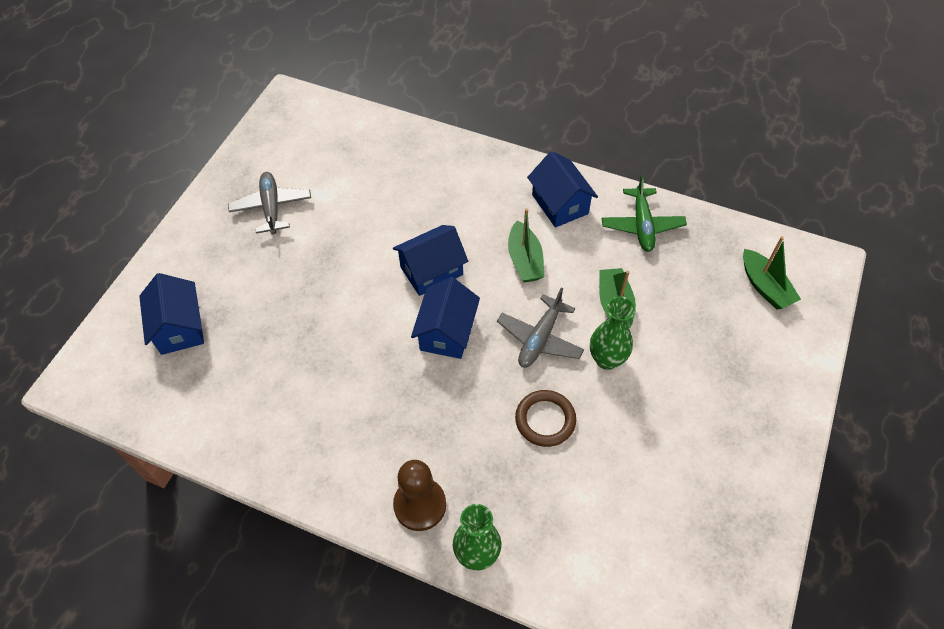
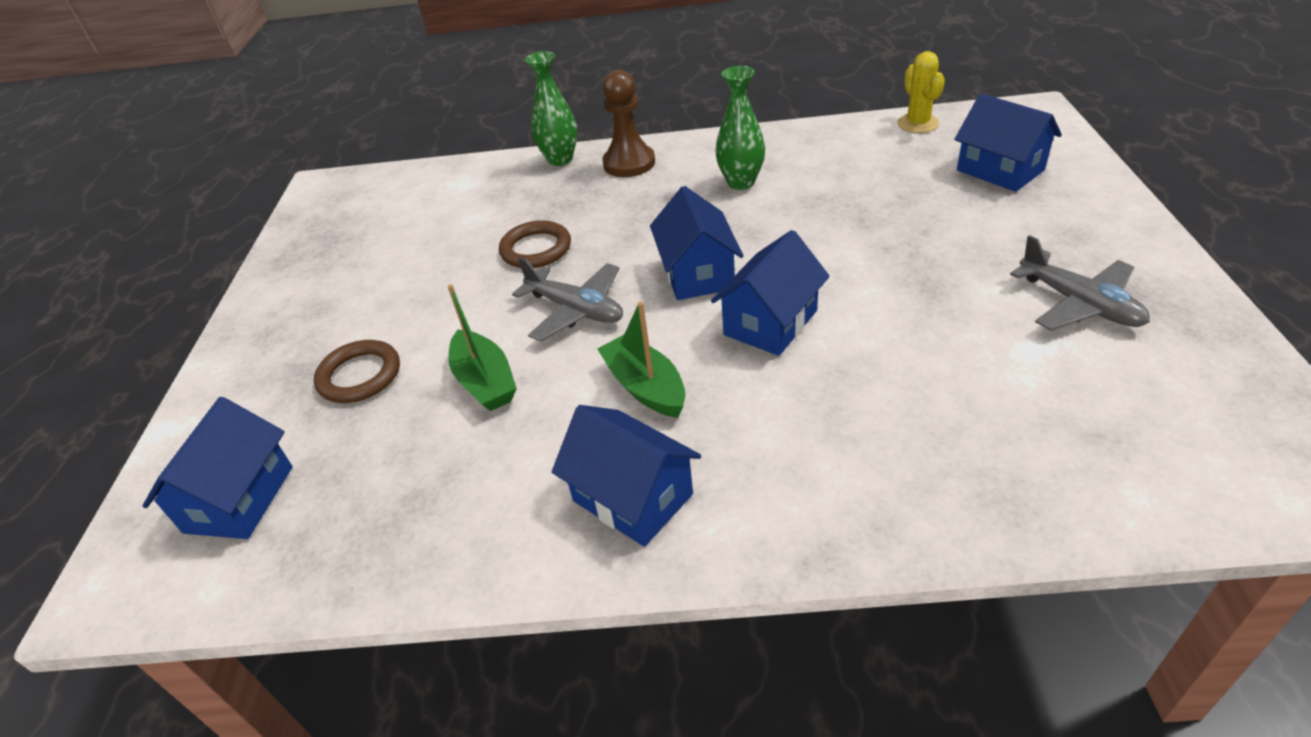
camera: 160 degrees right, 15 degrees down
(163, 418) = (918, 124): none -> yellow cactus
(540, 338) = (575, 310): grey plane -> grey plane turned 120 degrees clockwise
(606, 359) = (480, 322): green vase -> green vase (741, 182)
(642, 225) = (467, 520): green plane -> none
(695, 348) = (360, 376): none -> brown ring
(765, 287) = (239, 499): green boat -> blue house

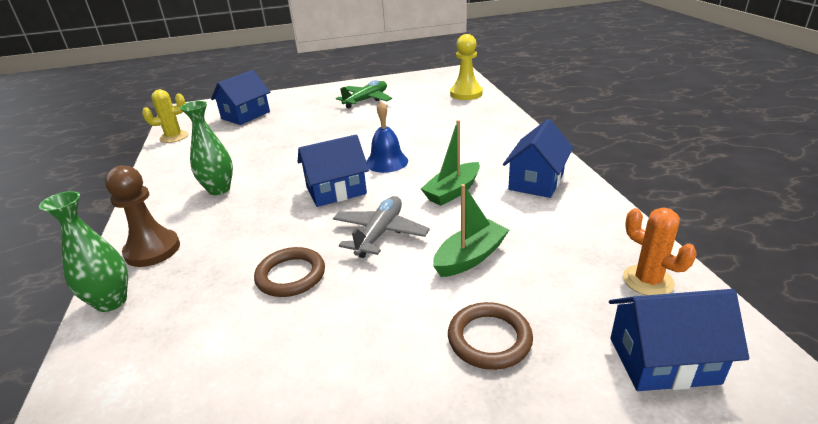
camera: 105 degrees left, 10 degrees down
(337, 542) = (648, 281): none -> orange cactus
(770, 323) = (386, 162): blue house -> blue bell
(1079, 304) = (366, 100): grey plane -> green plane
(1129, 478) = (466, 94): none -> yellow pawn

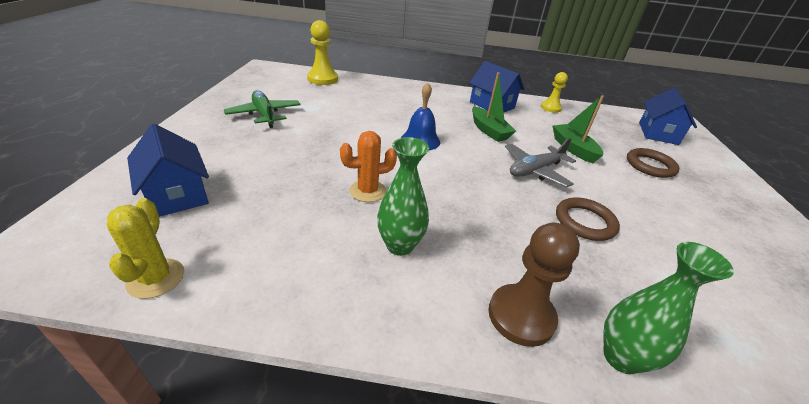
camera: 75 degrees left, 5 degrees up
(336, 191) = (456, 173): blue house -> none
(380, 233) = (535, 170): grey plane -> grey plane turned 75 degrees counterclockwise
(600, 226) = (550, 108): none -> yellow pawn
(648, 281) = (601, 116): orange cactus -> orange cactus (368, 191)

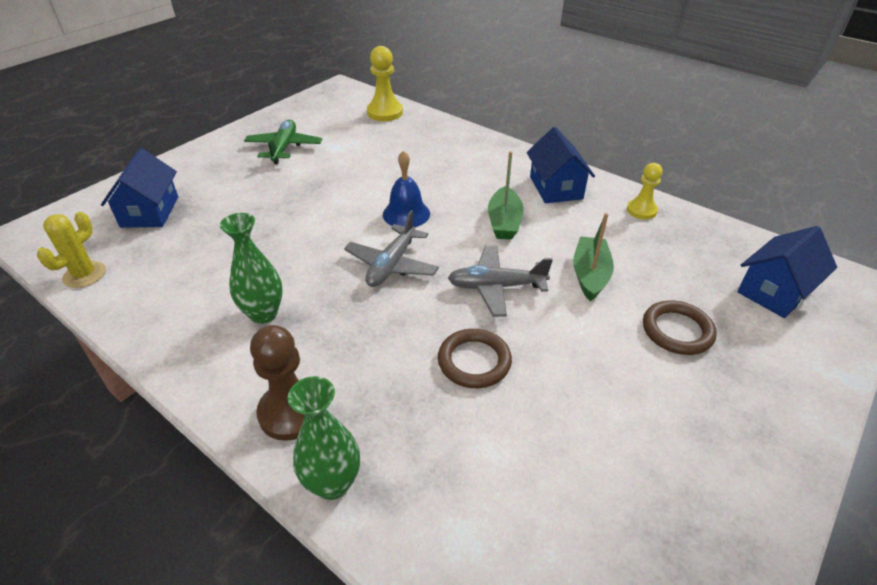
camera: 35 degrees right, 5 degrees up
(368, 191) = (292, 254): orange cactus -> none
(453, 176) = (392, 265): none -> grey plane

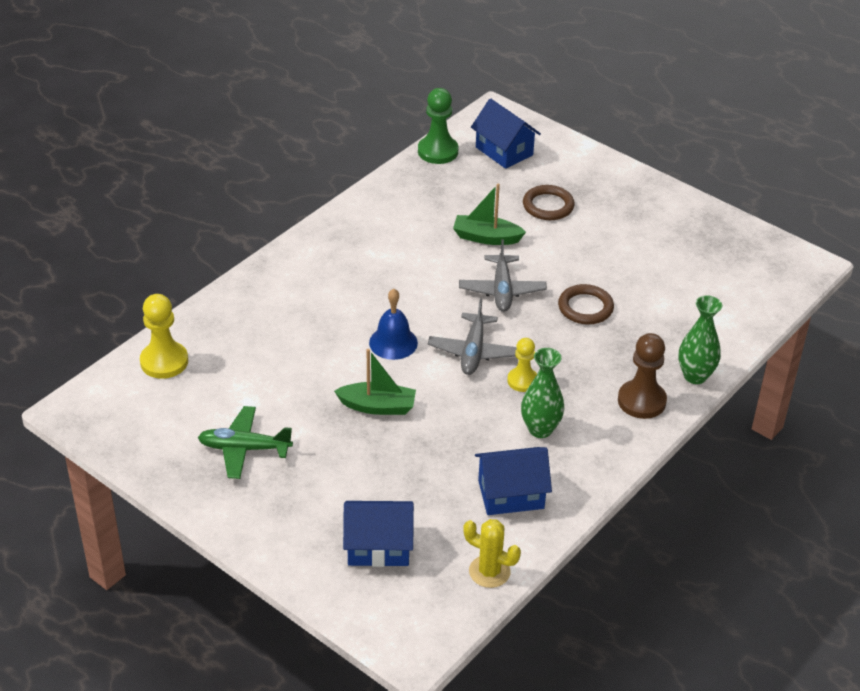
camera: 90 degrees left, 0 degrees up
(392, 265) = (473, 352): grey plane -> grey plane turned 75 degrees clockwise
(504, 222) = (410, 278): green boat -> green boat (378, 406)
(556, 188) = (354, 240): blue house -> blue house (511, 494)
(641, 210) = (396, 194): yellow pawn -> yellow pawn (522, 381)
(737, 238) = (438, 151): none -> green pawn

